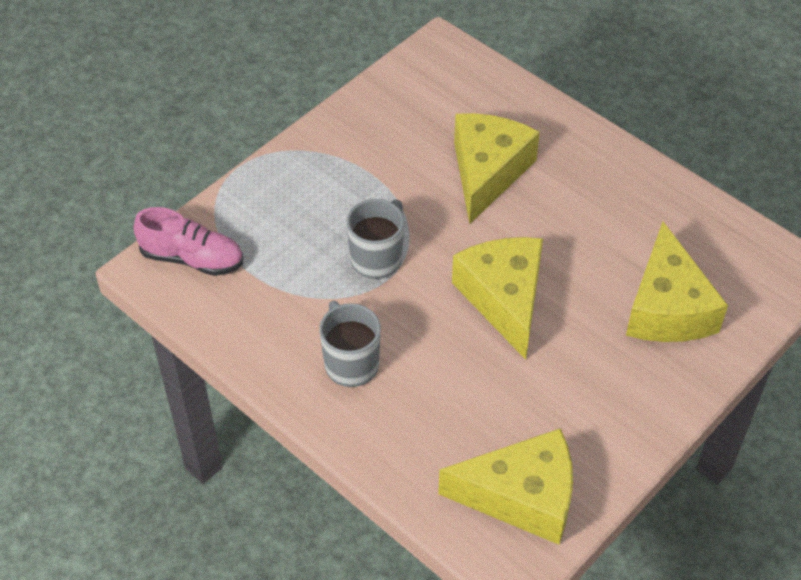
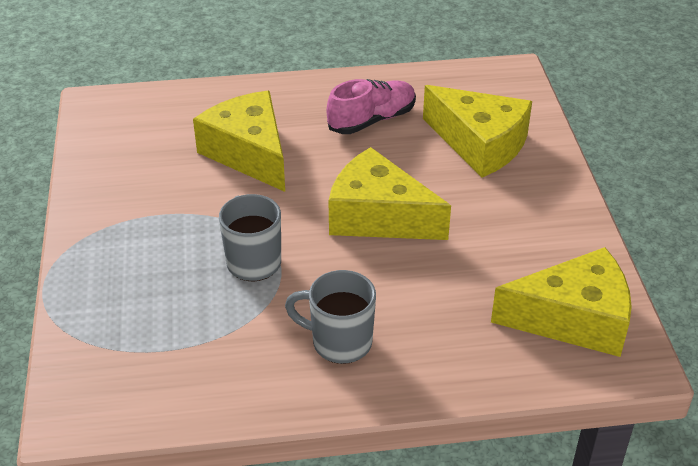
camera: 50 degrees left, 10 degrees down
(192, 258) = (100, 380): pink shoe -> pink shoe (372, 120)
(522, 496) = (573, 319): yellow cheese -> yellow cheese turned 45 degrees clockwise

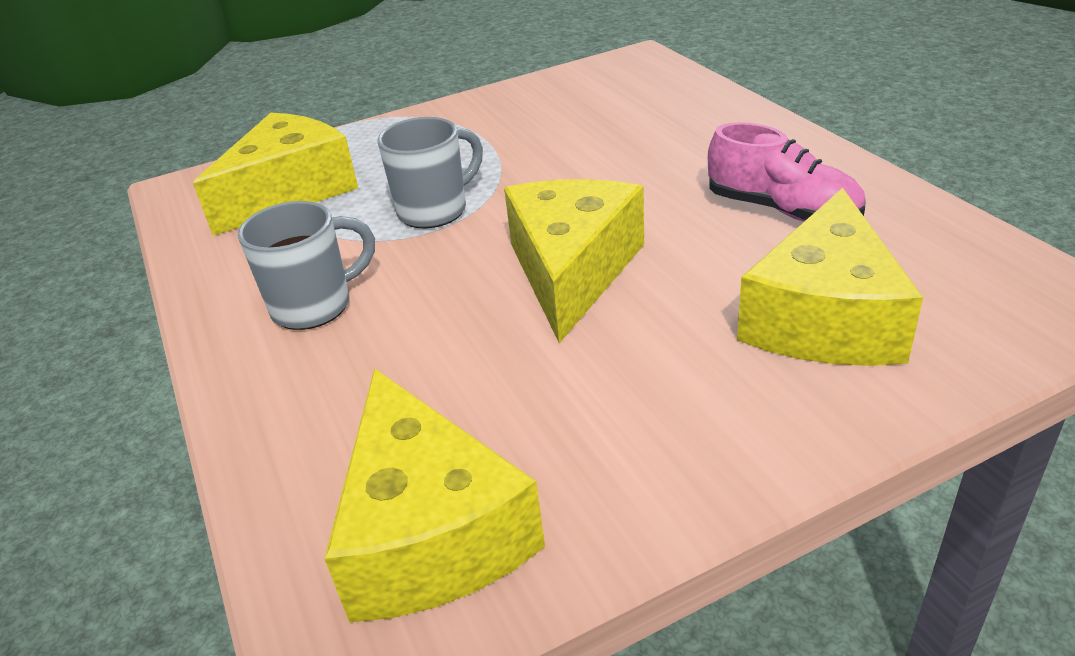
camera: 75 degrees right, 5 degrees down
(249, 153) = (629, 152): yellow cheese -> yellow cheese (290, 192)
(339, 342) = (315, 306): grey mug -> grey mug turned 60 degrees clockwise

